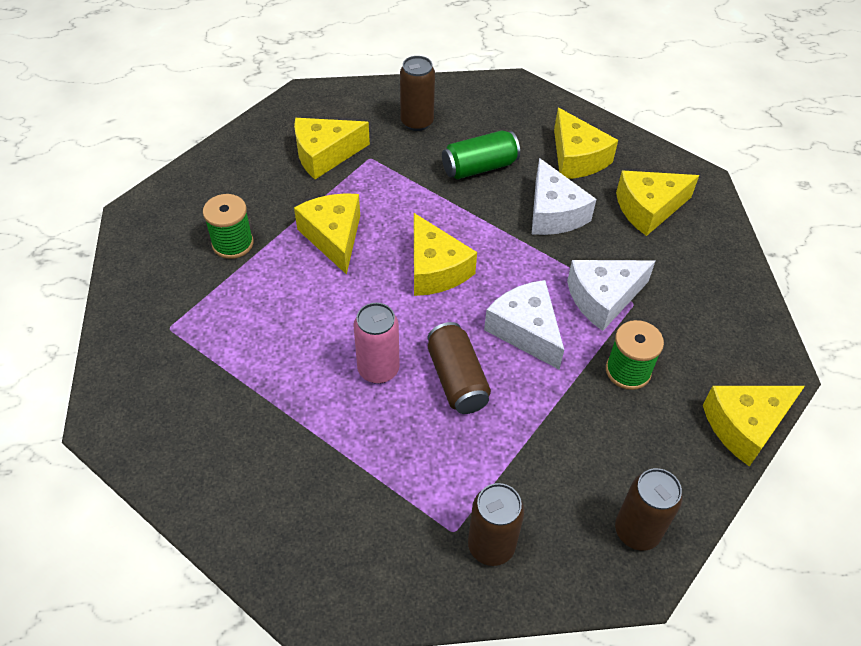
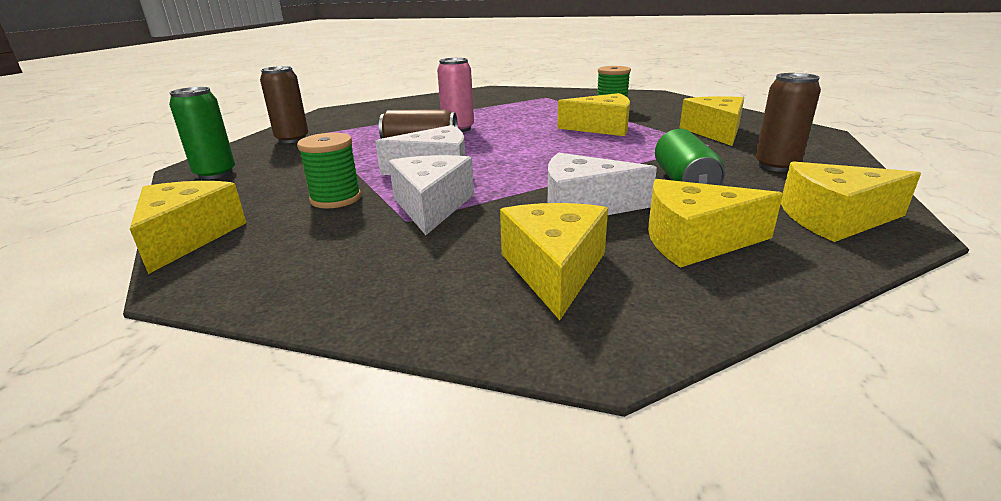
camera: 115 degrees right, 25 degrees down
(435, 269) = (539, 150): yellow cheese -> yellow cheese (834, 219)
(637, 531) = (215, 174): brown can -> green can

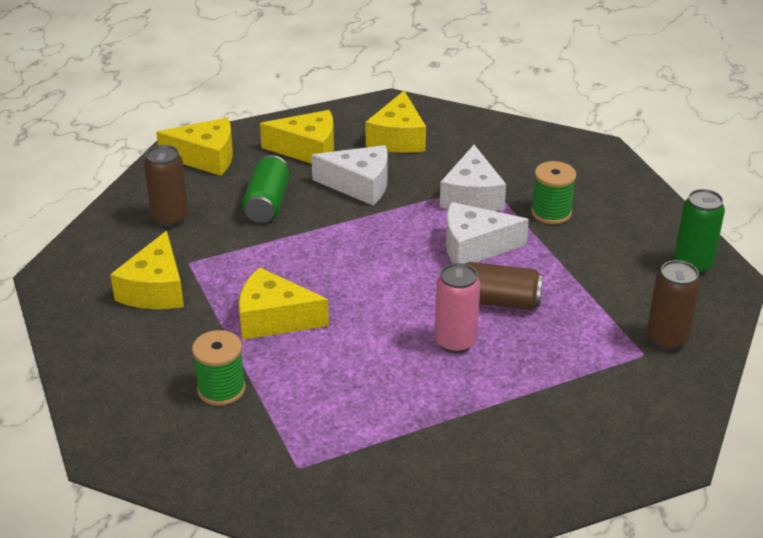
camera: 175 degrees left, 10 degrees up
(188, 237) = (635, 182): yellow cheese -> none

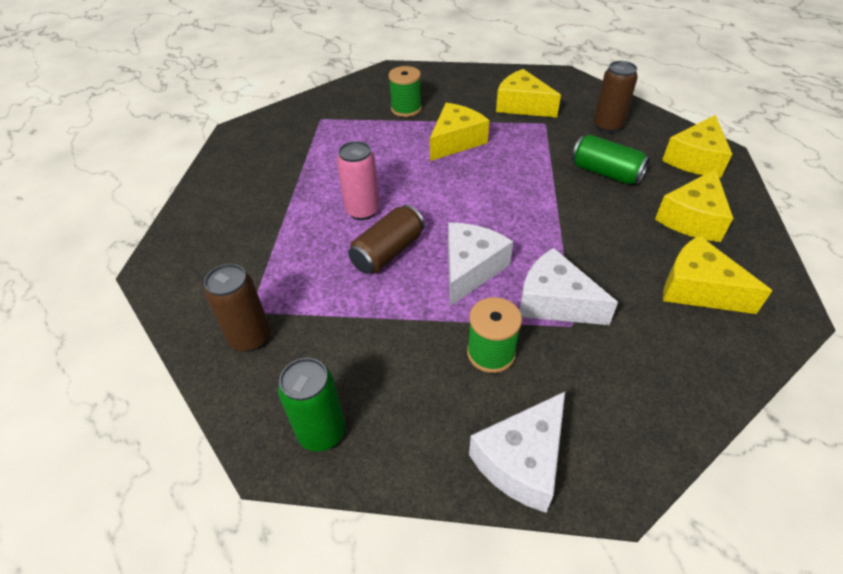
camera: 120 degrees right, 10 degrees up
(359, 185) = (612, 231): white cheese -> white cheese (522, 461)

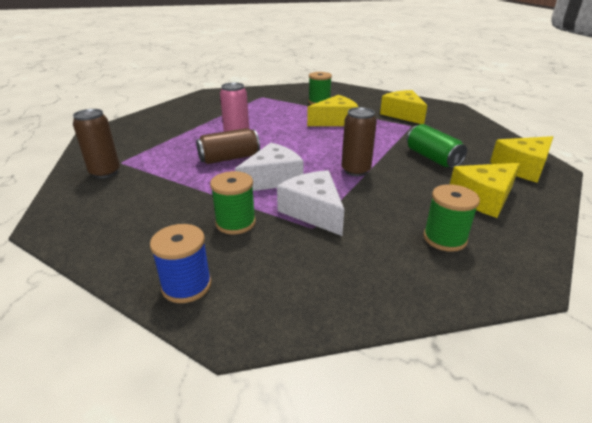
camera: 25 degrees right, 15 degrees down
(322, 432) = (86, 224): green can -> none
(522, 461) = (186, 286): white cheese -> blue spool
(607, 126) = (460, 136): brown can -> brown can (355, 170)
(698, 289) = (444, 238): yellow cheese -> green spool

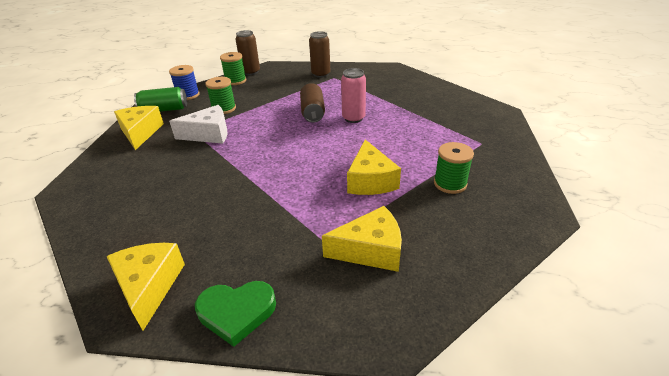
camera: 110 degrees right, 5 degrees up
(273, 179) = (264, 125): white cheese -> none
(355, 170) = (246, 164): brown can -> brown can (251, 72)
(432, 158) = (229, 221): green can -> green can (164, 110)
(444, 238) = (127, 176): green spool -> green spool (235, 81)
(483, 198) = (140, 219): yellow cheese -> yellow cheese (140, 133)
(492, 137) = (236, 312): none -> green heart

